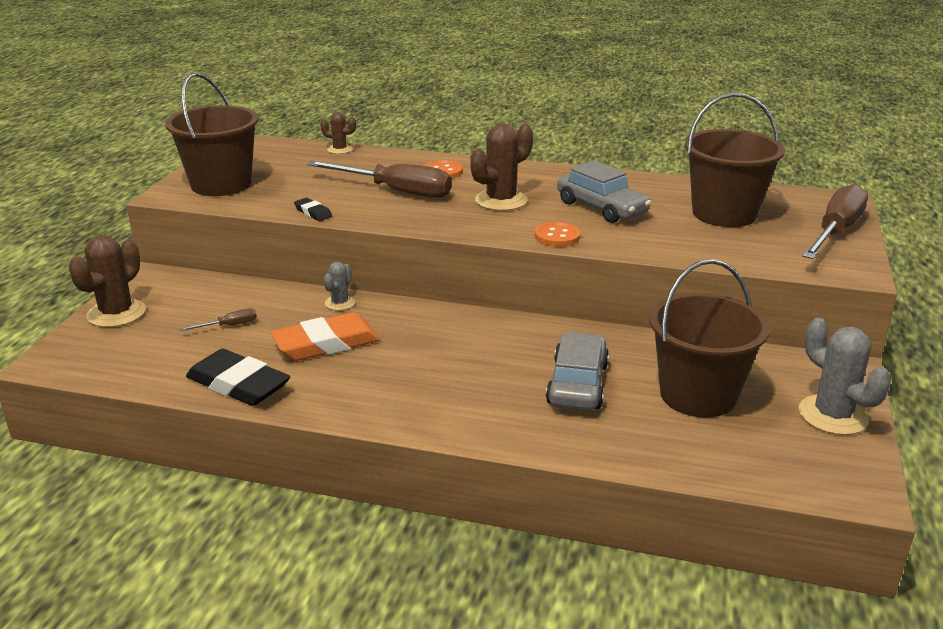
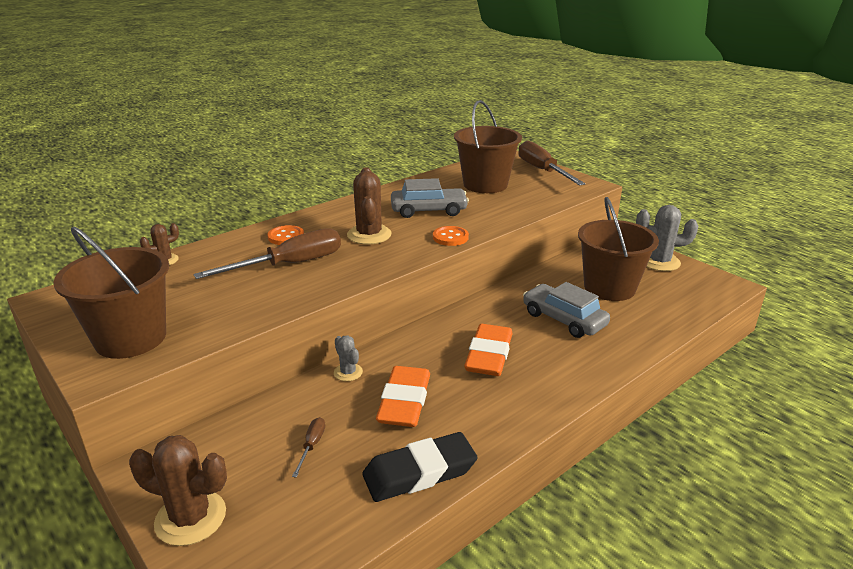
camera: 55 degrees left, 0 degrees up
(116, 313) = (190, 518): brown cactus -> brown cactus turned 45 degrees counterclockwise
(313, 212) = (272, 311): black eraser -> none
(449, 361) = (489, 355): none -> orange eraser

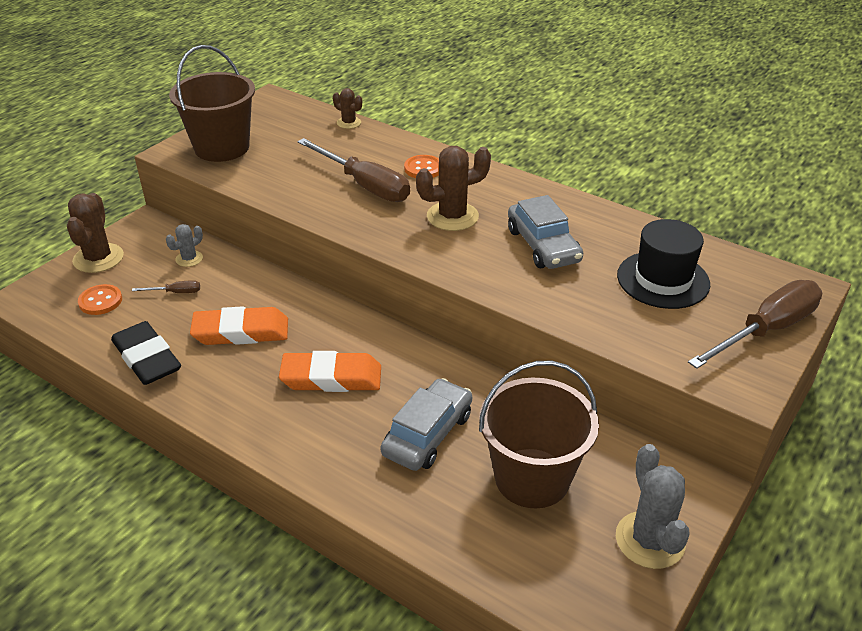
camera: 75 degrees right, 10 degrees up
(348, 372) = (279, 289): grey cactus -> grey cactus (189, 259)
(450, 237) = (474, 274): orange button -> orange button (100, 301)
(485, 184) = (663, 280): brown bucket -> black hat

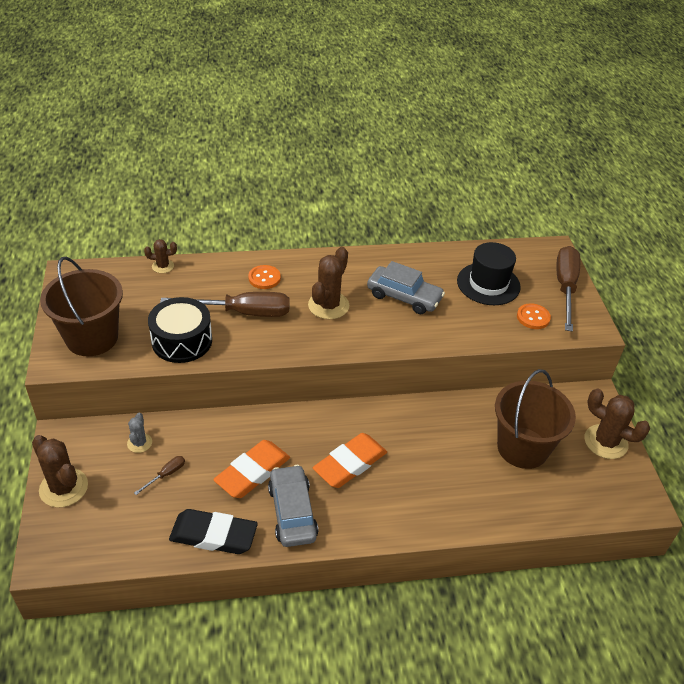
camera: 45 degrees left, 5 degrees up
(100, 301) = (116, 519): orange button -> orange button (533, 317)
(284, 182) = (182, 341): none -> black drum
(428, 434) = (445, 460): grey car -> grey car (292, 512)
(650, 540) = (605, 442): grey cactus -> brown cactus

